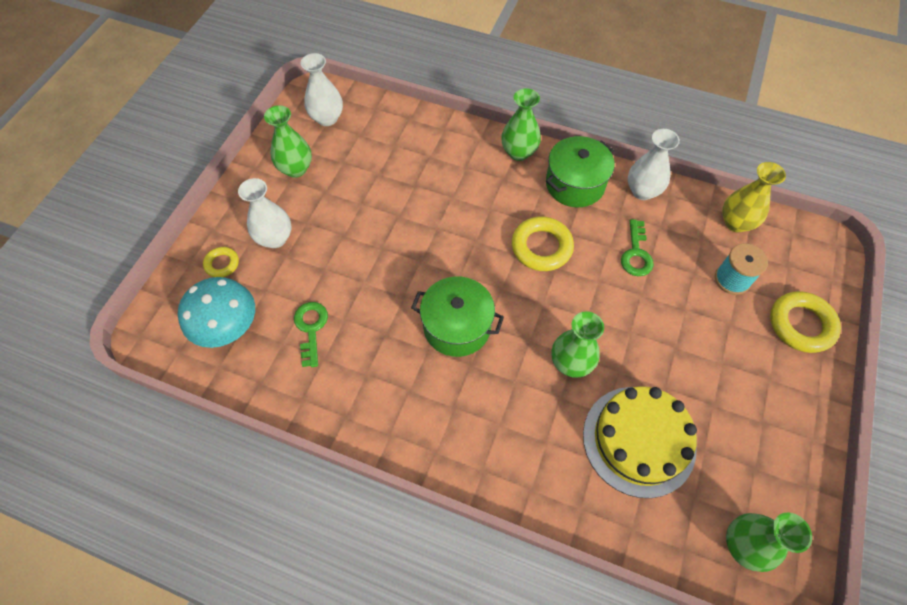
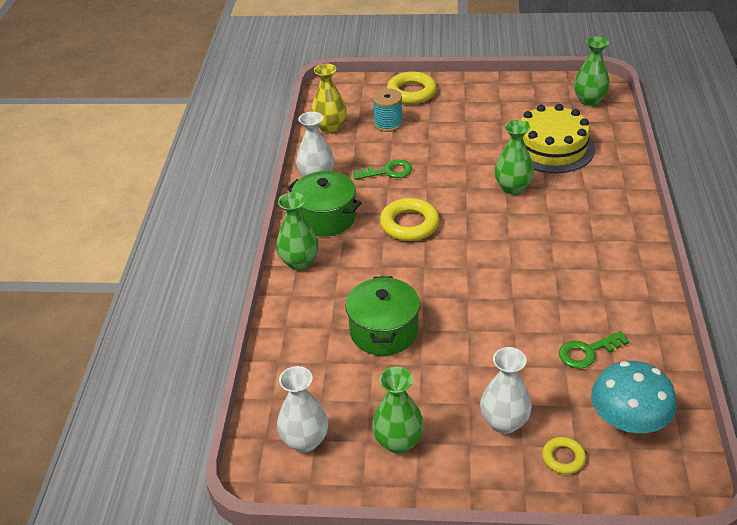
camera: 105 degrees left, 20 degrees down
(457, 326) = (521, 256): green pot -> green pot (384, 331)

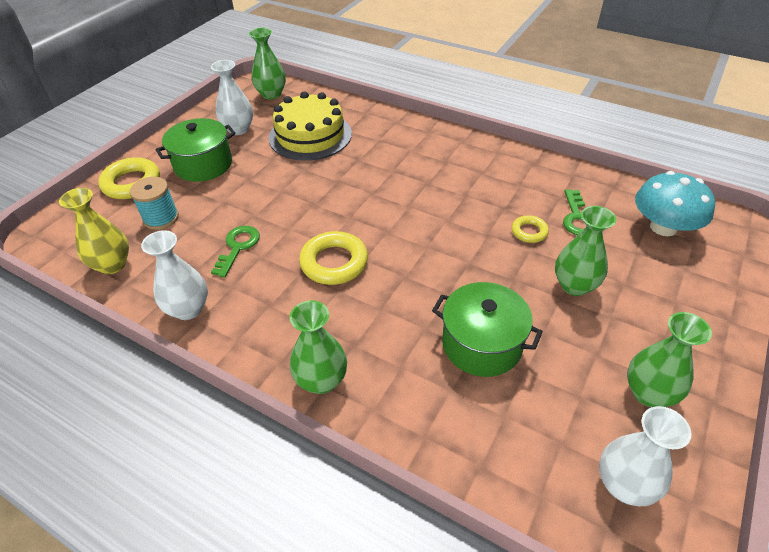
camera: 65 degrees left, 5 degrees up
(326, 218) = (265, 326): green pot -> green pot (203, 164)
(504, 422) = (644, 302): white vase -> white vase (238, 129)
(512, 188) = (342, 177): green vase -> green vase (574, 285)
(563, 458) = (697, 281): yellow ring -> yellow ring (529, 232)

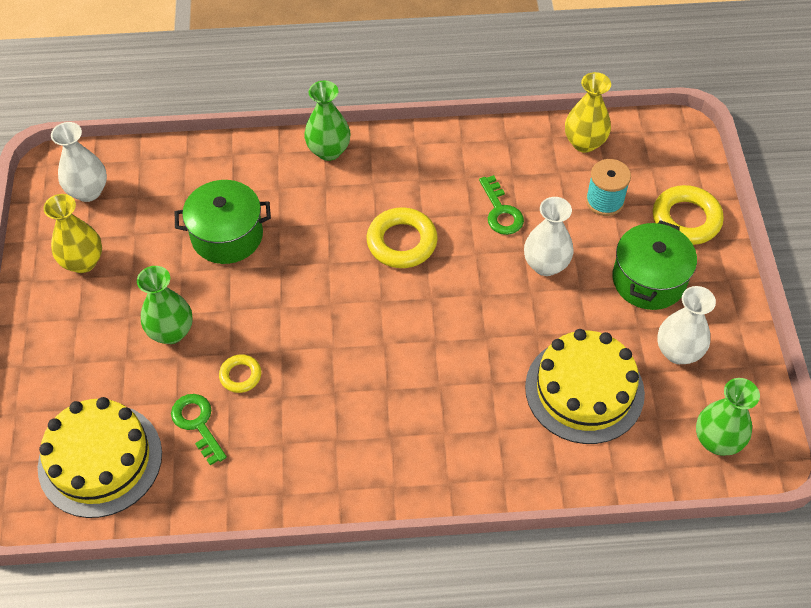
camera: 145 degrees right, 10 degrees up
(188, 309) = (478, 144): white vase -> white vase (545, 265)
(648, 393) = (83, 262): green vase -> yellow vase
(663, 227) = (100, 460): turquoise mushroom -> yellow cake

